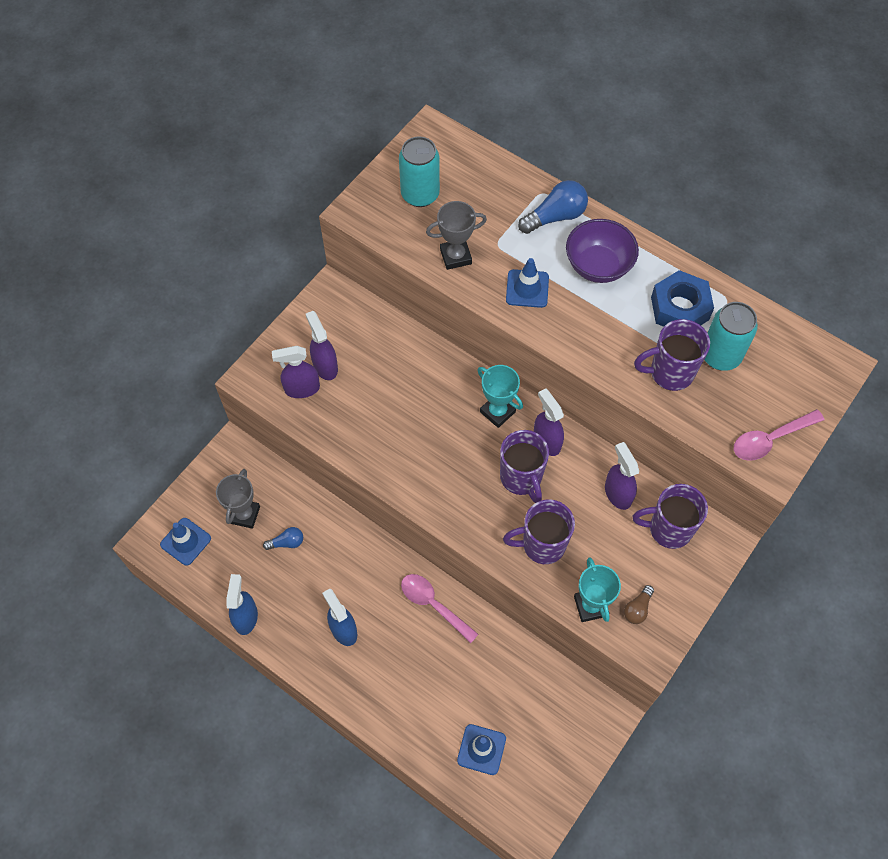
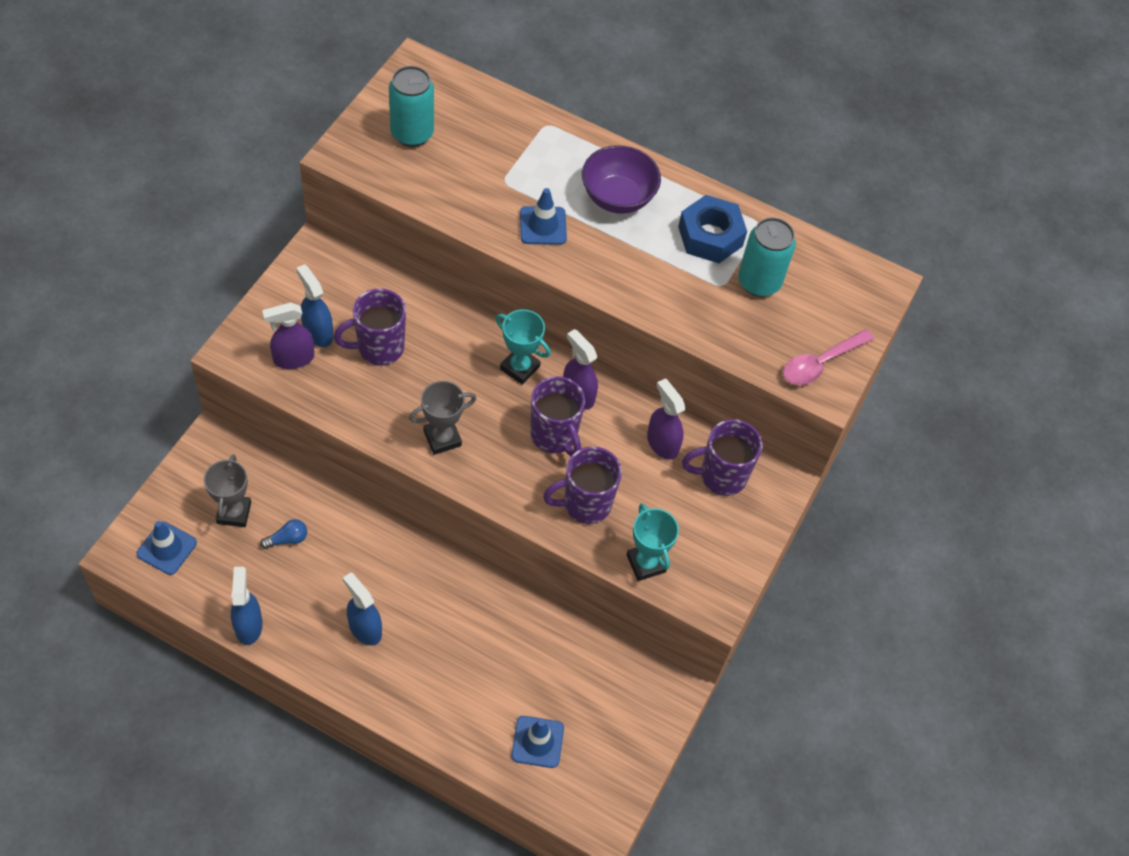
camera: 15 degrees left, 5 degrees down
(325, 366) = (317, 332): purple spray bottle -> blue spray bottle
(433, 605) = (465, 592): pink spoon -> none
(455, 256) = (459, 196): grey trophy -> grey trophy (442, 438)
(555, 216) = (565, 149): blue light bulb -> none
(637, 609) = (697, 561): brown light bulb -> none
(670, 373) = (707, 303): purple mug -> purple mug (379, 348)

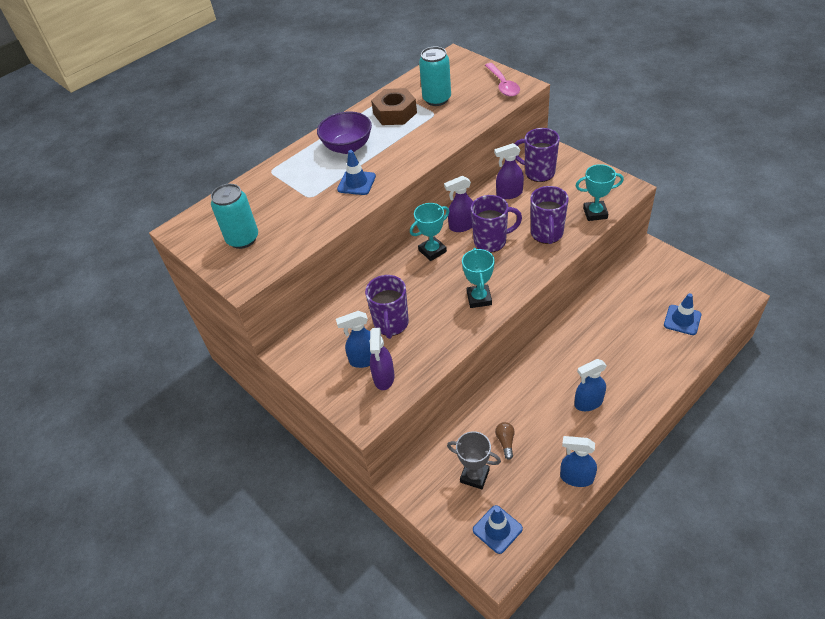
camera: 60 degrees left, 10 degrees down
(287, 539) = (505, 442): blue light bulb -> brown light bulb
(442, 438) = (479, 298): grey trophy -> turquoise trophy
(710, 236) = (395, 113): blue nut -> brown nut
(721, 476) = (538, 173): purple mug -> purple mug turned 105 degrees clockwise

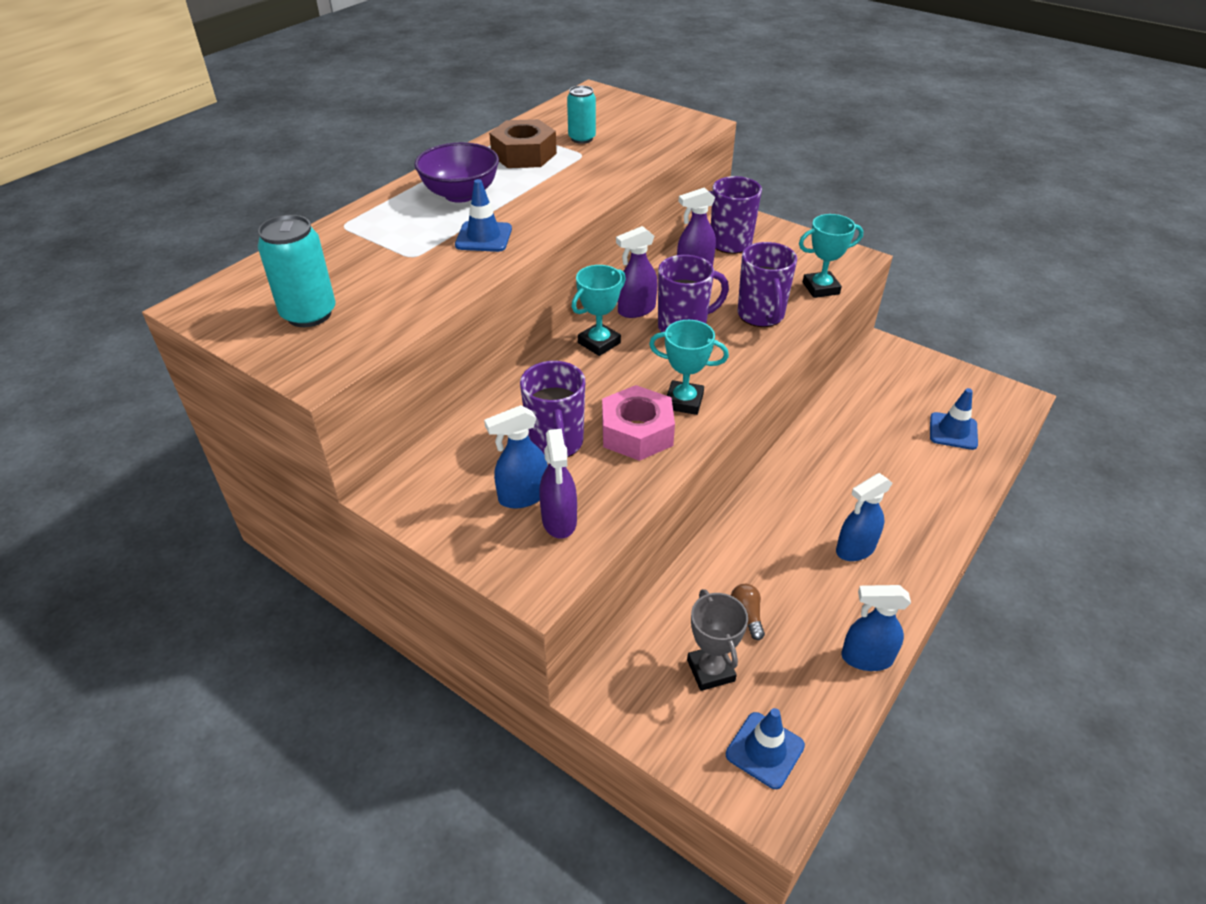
camera: 15 degrees left, 5 degrees down
(437, 99) = (582, 138): turquoise can -> turquoise can, size x0.66
(444, 319) = (637, 432): none -> pink nut
(474, 476) = (710, 670): grey trophy -> grey trophy turned 60 degrees clockwise
(479, 298) = (684, 401): turquoise trophy -> turquoise trophy turned 60 degrees counterclockwise
(503, 85) = (672, 122): pink spoon -> none

